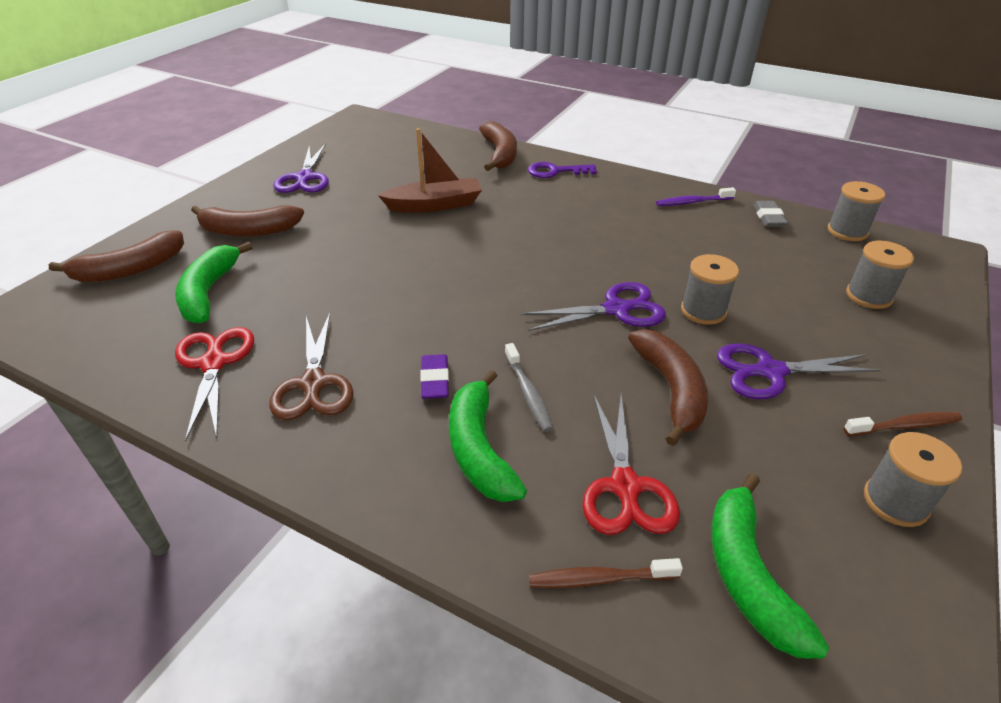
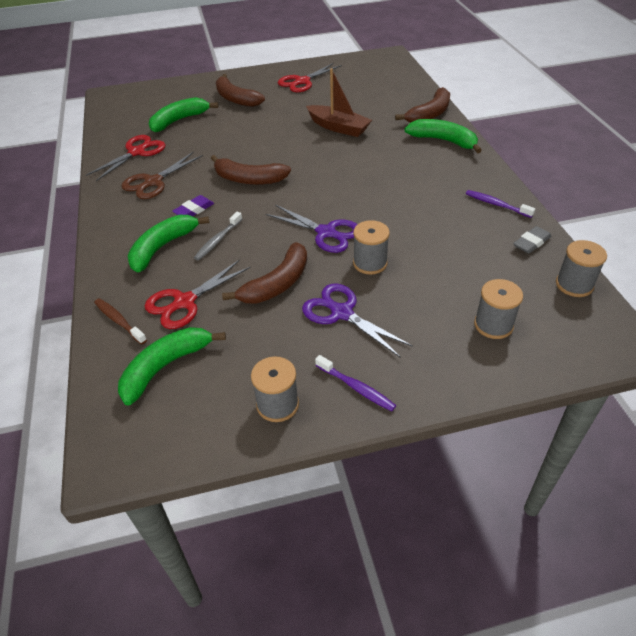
camera: 50 degrees right, 5 degrees up
(130, 269) = (169, 95): brown banana -> brown banana (249, 179)
(304, 178) = (302, 82): purple scissors -> red scissors
(555, 171) = (443, 141): purple key -> green banana
(904, 426) = (356, 388): brown toothbrush -> purple toothbrush

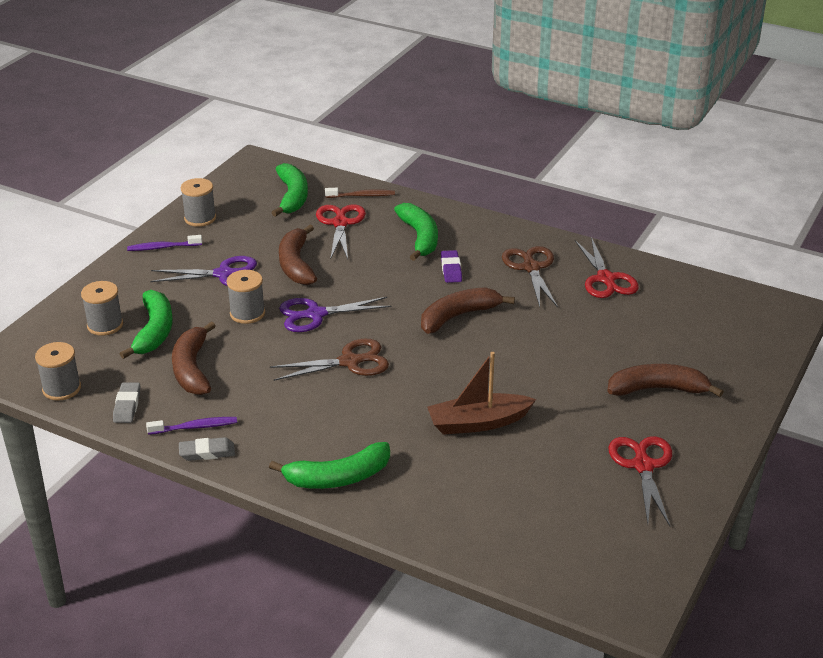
camera: 130 degrees right, 10 degrees down
(179, 120) = (648, 328): green banana -> green banana (154, 331)
(218, 240) = (389, 263): grey toothbrush -> none
(352, 190) = (351, 362): none -> brown scissors
(429, 114) = (407, 512): brown banana -> brown banana (192, 369)
(503, 187) = (207, 452): none -> grey eraser

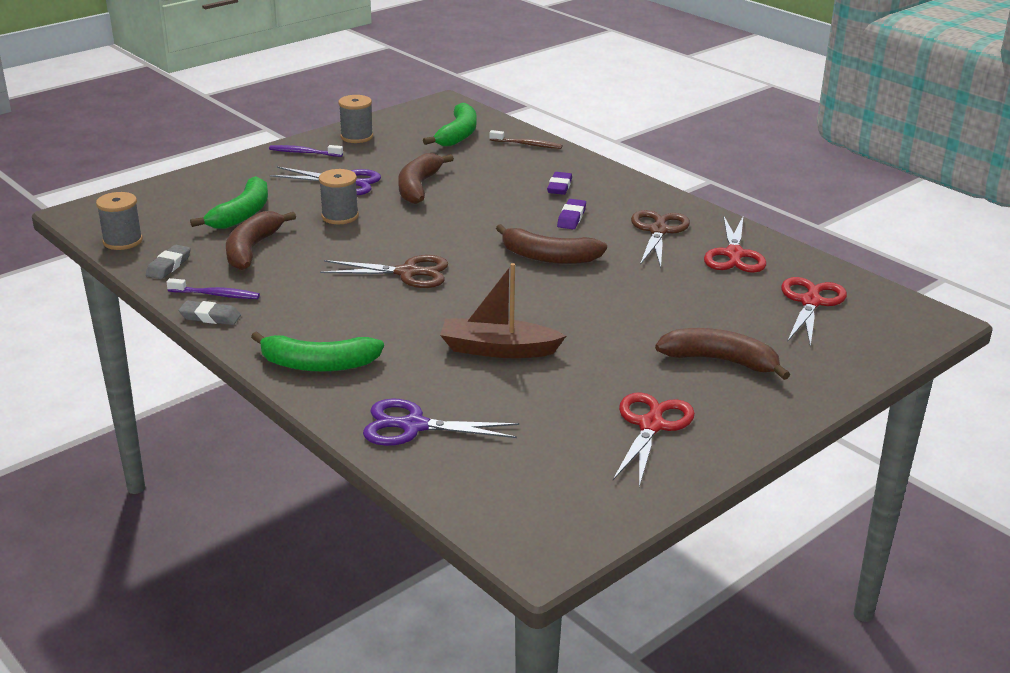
camera: 20 degrees right, 5 degrees down
(105, 325) = (202, 201): grey spool -> none
(314, 315) = (404, 229): purple scissors -> purple scissors (412, 426)
(340, 223) = (488, 162): red scissors -> red scissors (811, 302)
(419, 238) = (559, 187): green banana -> purple eraser
(458, 316) = (548, 257): brown banana -> brown banana turned 150 degrees counterclockwise

